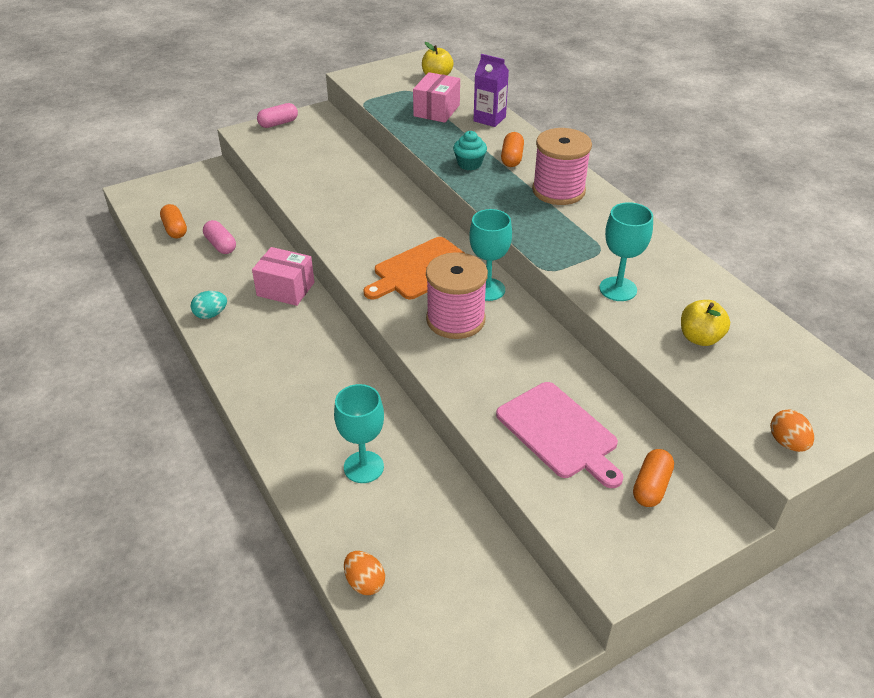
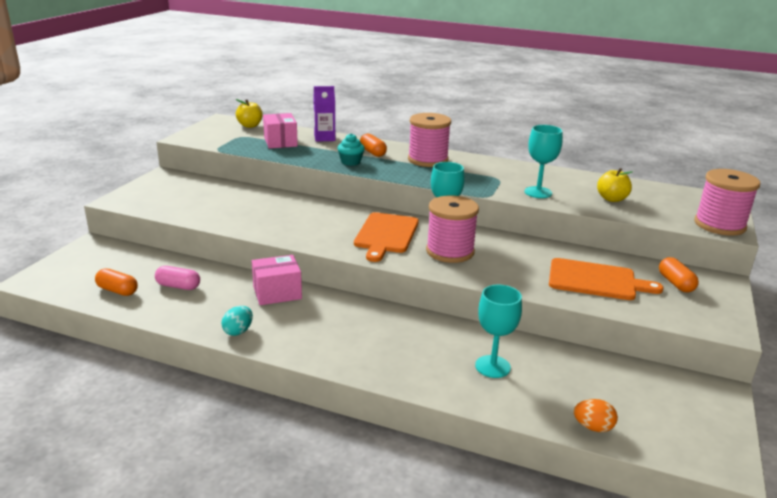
camera: 40 degrees left, 15 degrees down
(278, 123) = (138, 188): pink capsule -> none
(559, 433) = (596, 280): pink cutting board -> orange cutting board
(787, 443) = (719, 225): orange egg -> pink spool

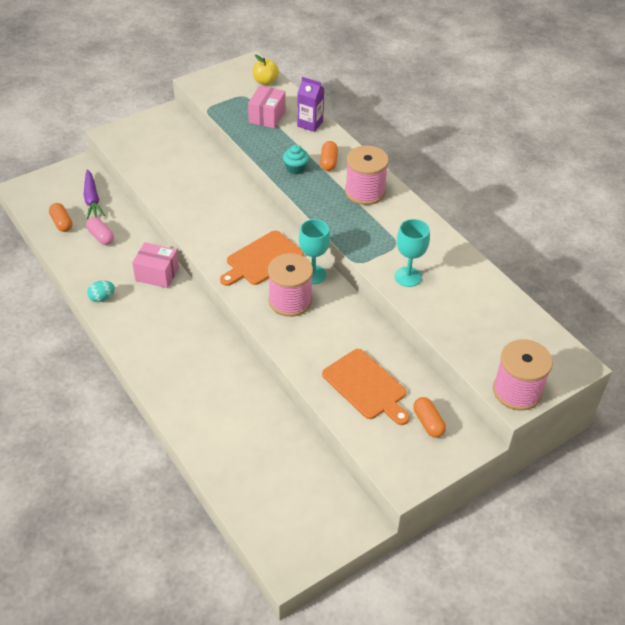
camera: 35 degrees right, 20 degrees up
(134, 263) = (92, 199): none -> purple carrot
(492, 366) = (229, 414): turquoise goblet -> none
(593, 427) = (237, 495): orange egg -> none
(612, 199) = (464, 314): yellow apple -> none
(675, 283) = (428, 423): orange capsule -> orange capsule turned 45 degrees counterclockwise

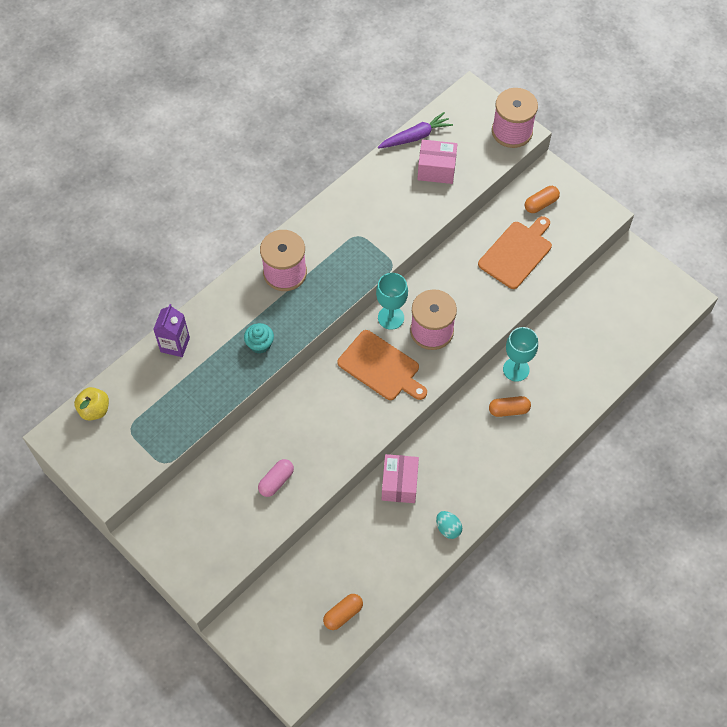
camera: 100 degrees left, 15 degrees up
(92, 199) = (294, 594): purple carrot -> purple carrot (415, 136)
(101, 236) = (355, 562): pink capsule -> pink capsule (276, 481)
(267, 116) = (168, 393): pink box -> pink box (436, 169)
(328, 162) = (242, 314): orange capsule -> orange capsule (508, 410)
(408, 277) = (401, 221): turquoise goblet -> turquoise goblet (516, 369)

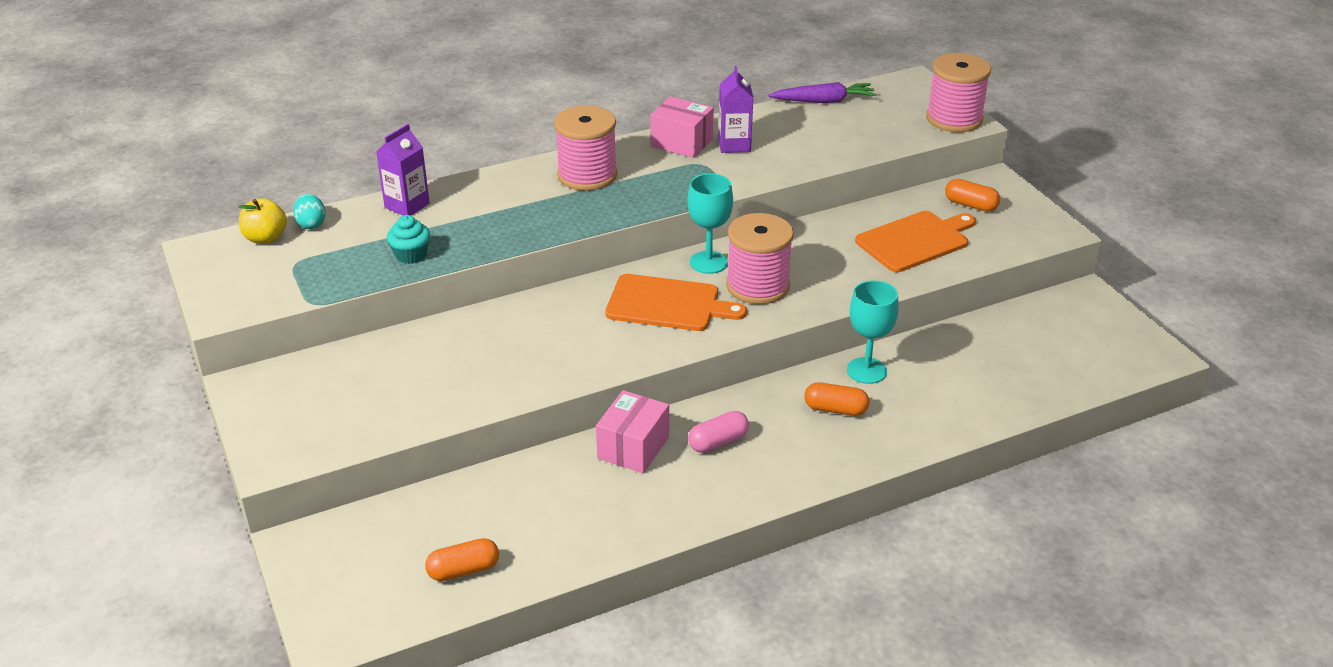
camera: 20 degrees right, 25 degrees down
(260, 344) = (513, 227): turquoise cupcake -> turquoise cupcake (411, 255)
(276, 481) = (454, 379): pink capsule -> pink capsule (718, 442)
(372, 207) = (734, 145): none -> purple carton
(381, 367) = (668, 304): orange cutting board -> orange cutting board turned 45 degrees counterclockwise
(436, 169) = (836, 130): pink box -> pink box (681, 143)
(448, 528) = (677, 514): turquoise egg -> turquoise egg (311, 224)
(541, 204) = (970, 205): orange capsule -> orange capsule turned 45 degrees clockwise

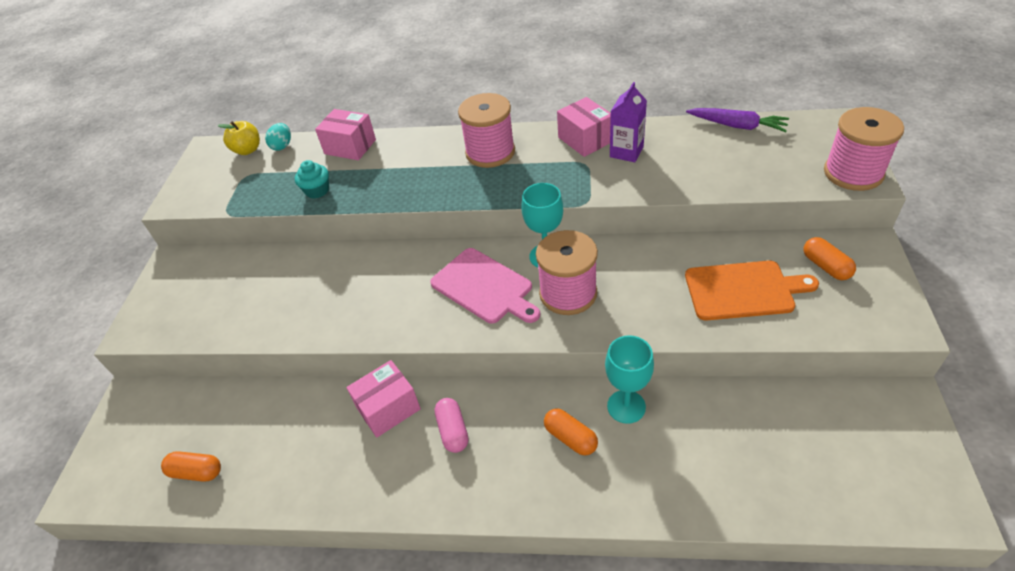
camera: 35 degrees right, 10 degrees up
(407, 205) = (350, 147): purple carton -> pink box
(668, 304) = (484, 287): orange cutting board -> pink cutting board
(718, 442) = (453, 431): pink capsule -> pink capsule turned 75 degrees clockwise

